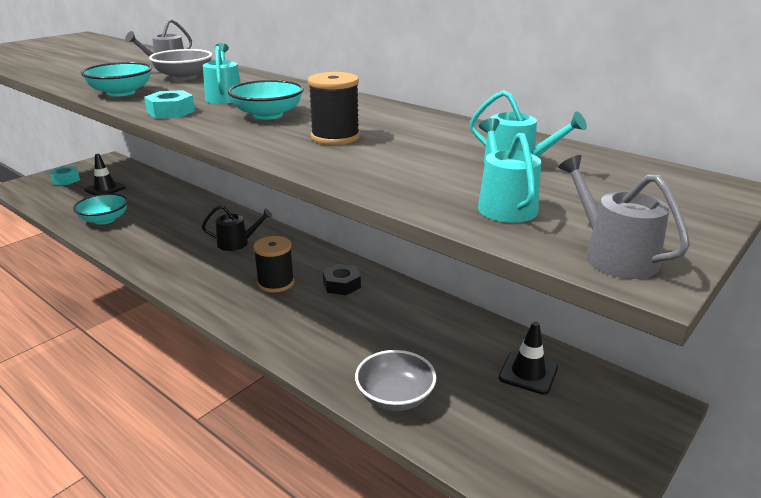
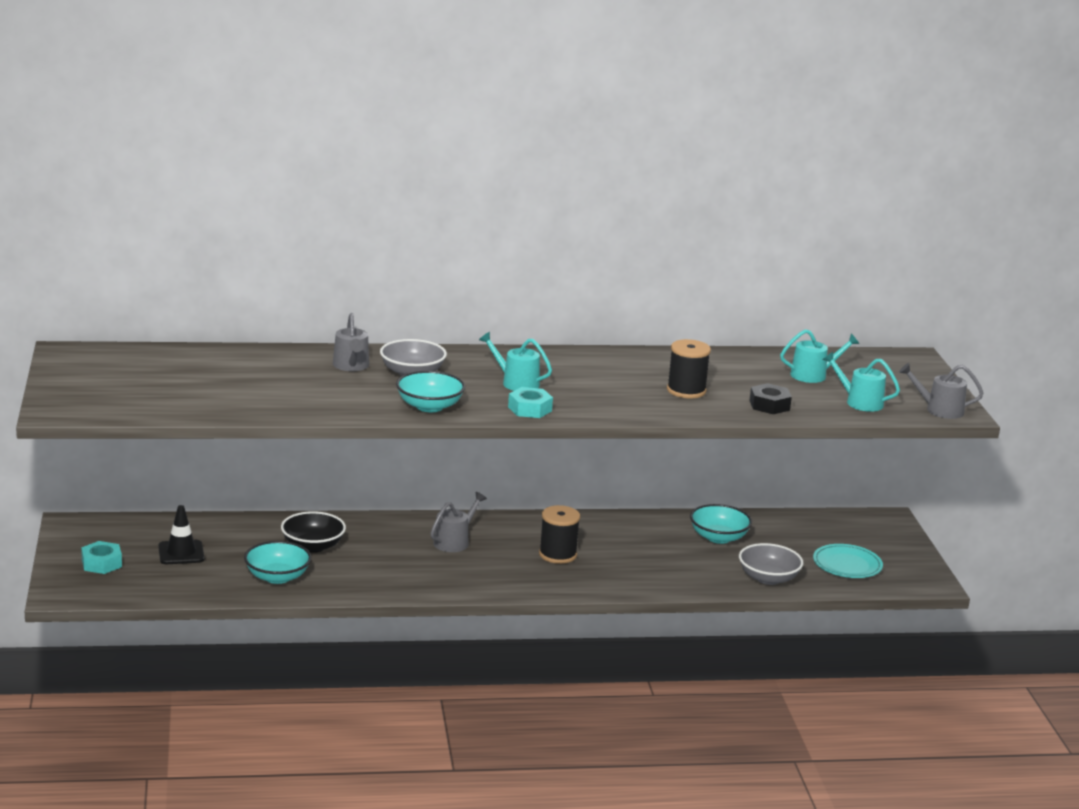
camera: 50 degrees left, 5 degrees down
(164, 211) = (313, 546): none -> black bowl
(237, 243) = (454, 542): black watering can -> grey watering can
(268, 115) = (597, 388): turquoise bowl -> turquoise bowl (718, 537)
(342, 285) = (605, 534): black nut -> black nut (769, 405)
(508, 432) = (847, 565): none -> turquoise plate
(528, 373) = (808, 533): black traffic cone -> none

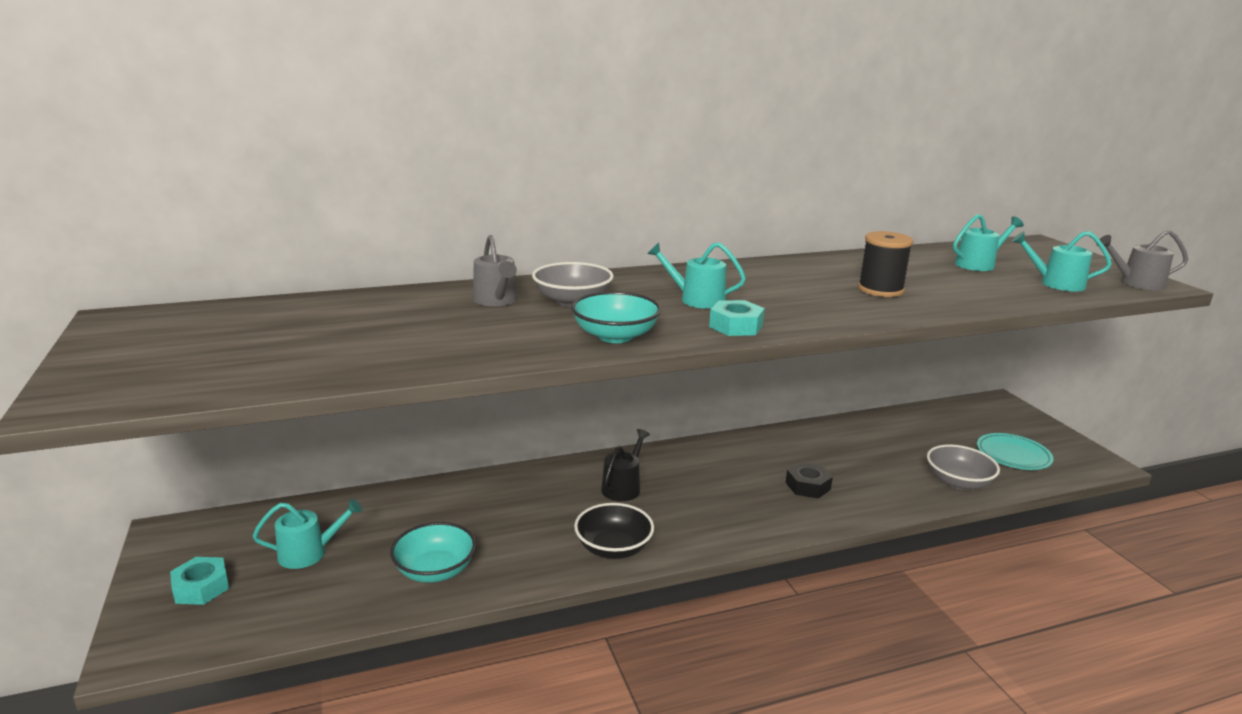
camera: 10 degrees left, 0 degrees up
(181, 553) = (308, 553): black traffic cone -> turquoise watering can
(313, 546) = (468, 517): black bowl -> black bowl (613, 548)
(454, 542) = (623, 487): grey watering can -> black watering can
(557, 555) = (737, 486): black spool -> none
(718, 537) = (875, 442): turquoise bowl -> none
(769, 405) = (978, 295): black nut -> black nut (808, 486)

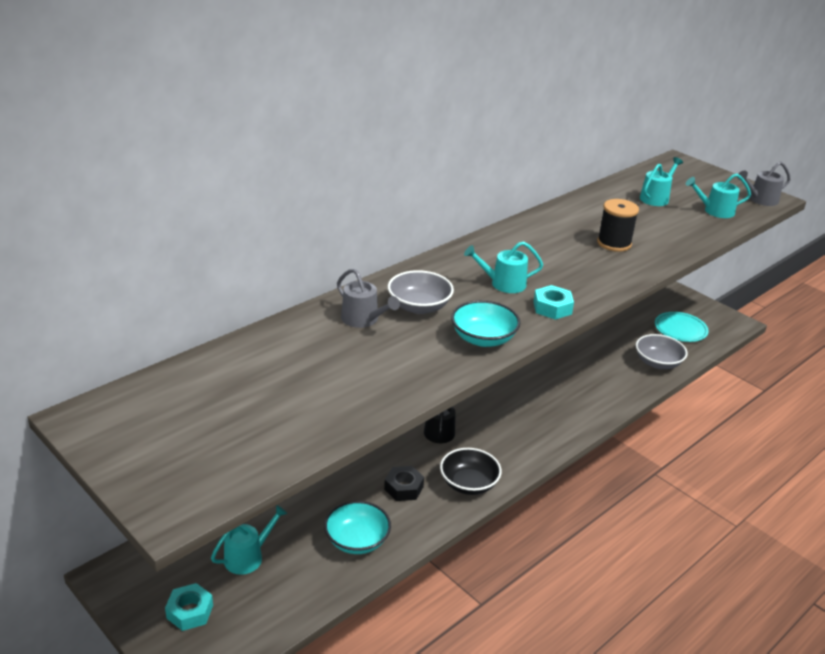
camera: 25 degrees left, 10 degrees up
(808, 486) = (565, 393): black nut -> black nut (403, 488)

